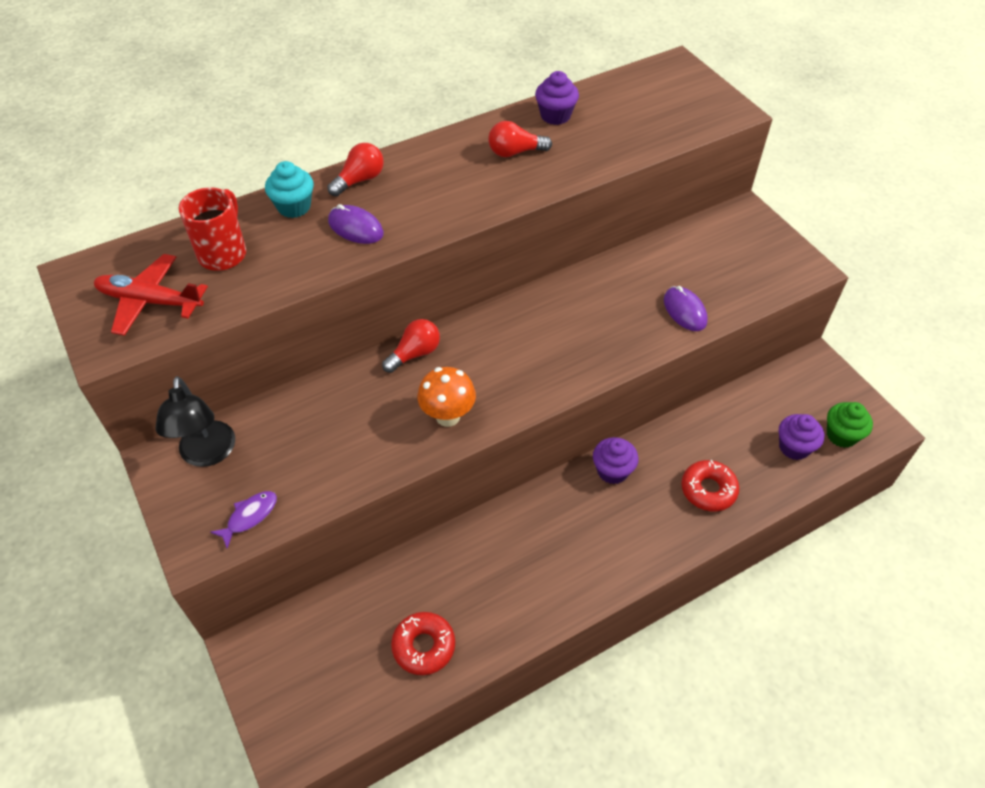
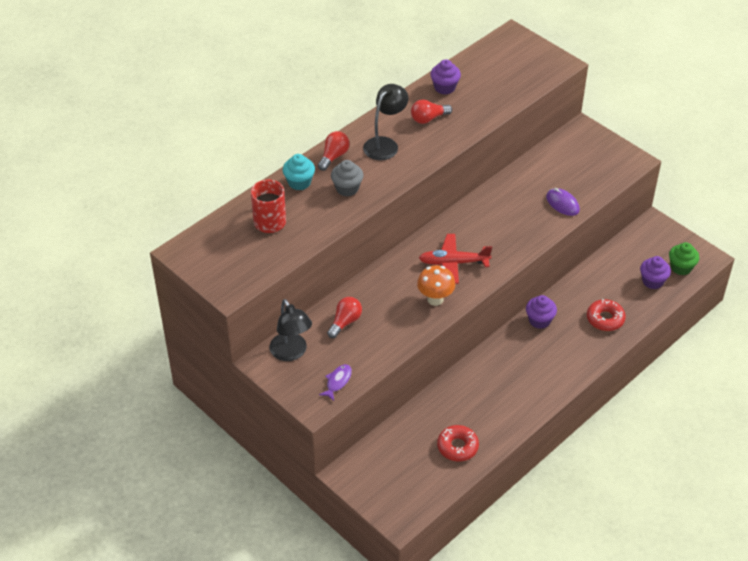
camera: 15 degrees left, 5 degrees down
(150, 301) = (240, 259): red plane -> red plane (453, 263)
(355, 227) = (347, 188): purple mouse -> grey cupcake
(415, 353) = (397, 265): red light bulb -> red light bulb (345, 322)
(439, 176) = (385, 144): none -> black lamp

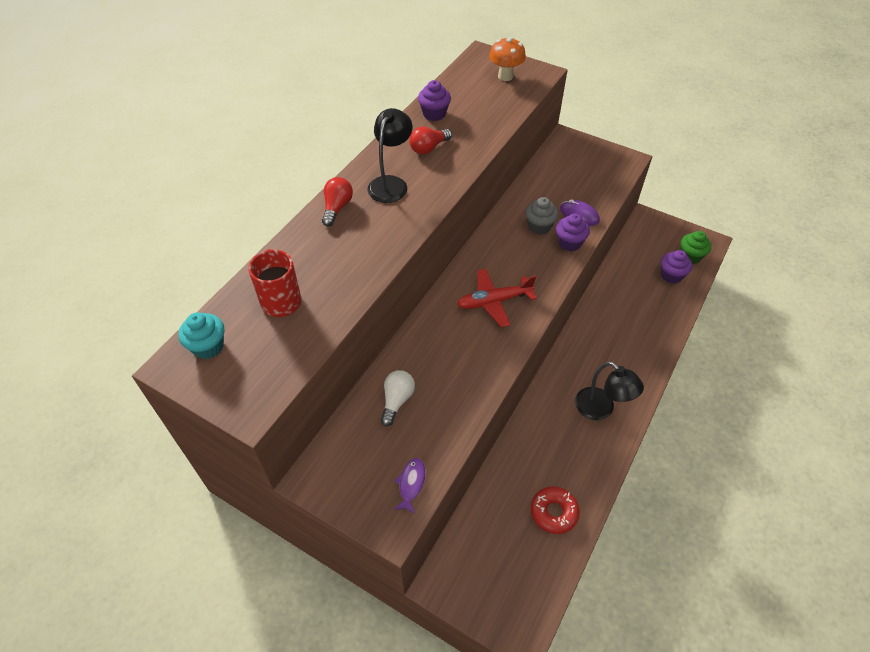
camera: 15 degrees left, 5 degrees up
(291, 353) = (344, 457): black lamp -> black lamp (601, 409)
(299, 182) = (305, 245): turquoise cupcake -> turquoise cupcake (208, 346)
(345, 322) = (397, 400): red light bulb -> white light bulb
(347, 188) = (363, 242): grey cupcake -> grey cupcake (539, 226)
(435, 299) = (489, 349): orange mushroom -> orange mushroom (505, 76)
(539, 320) = (582, 340): purple cupcake -> purple cupcake (569, 243)
(605, 319) = (644, 324): red donut -> none

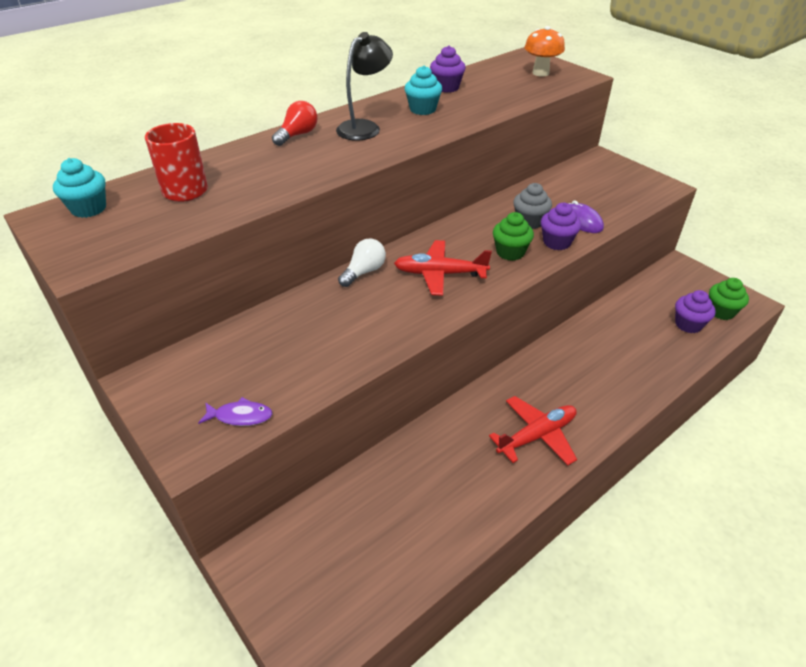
camera: 20 degrees right, 10 degrees down
(397, 400) = (278, 335): white light bulb -> white light bulb (364, 272)
(411, 484) = (240, 416): purple fish -> purple fish turned 60 degrees clockwise
(428, 148) = (422, 109): red light bulb -> turquoise cupcake
(538, 263) = (510, 252): none -> green cupcake
(553, 512) = (423, 528): red donut -> none
(601, 409) = (537, 435): black lamp -> red plane

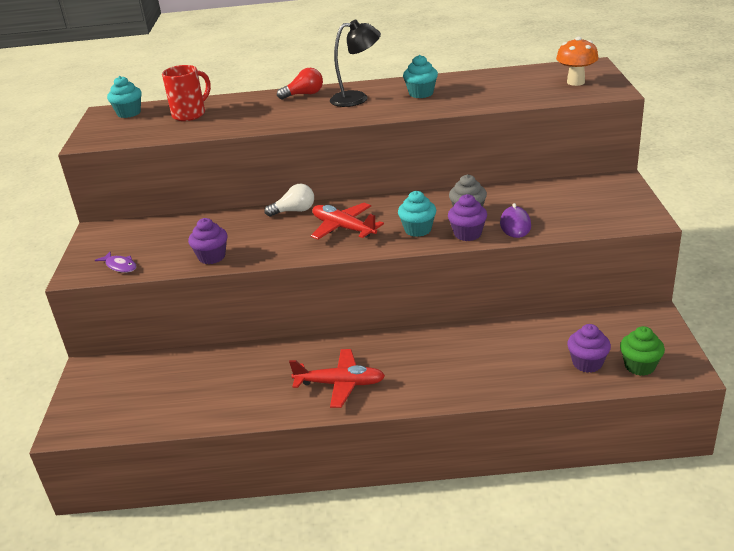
camera: 40 degrees right, 10 degrees down
(446, 87) = (469, 80): purple cupcake -> purple cupcake (212, 257)
(510, 252) = (418, 230): green cupcake -> turquoise cupcake

